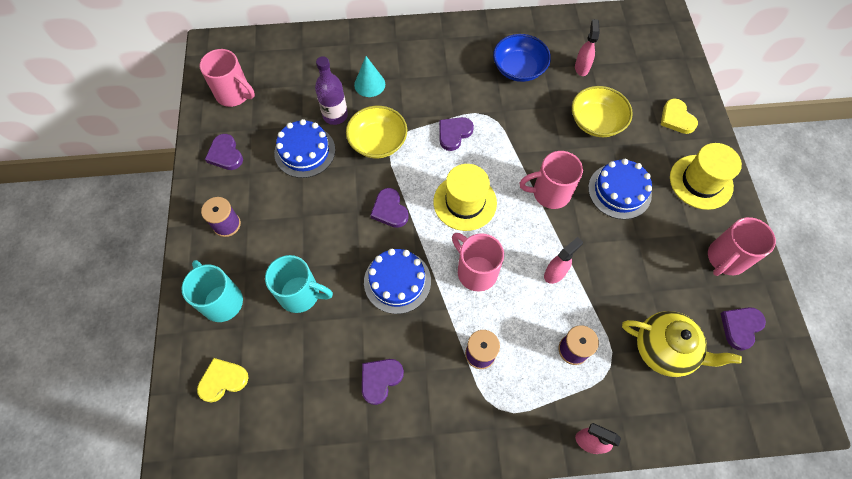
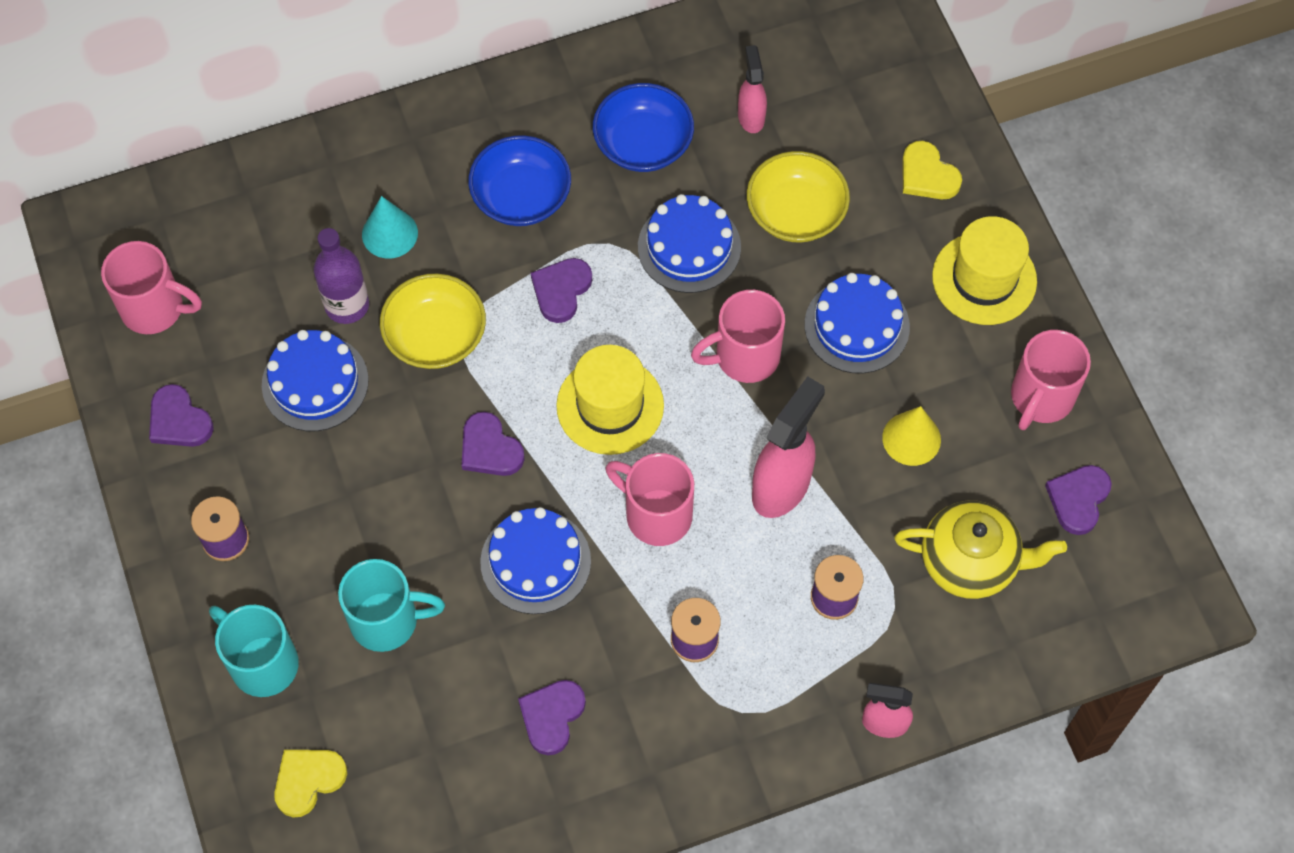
camera: 15 degrees left, 0 degrees up
(445, 81) = (521, 196): none -> blue bowl
(531, 127) = (689, 247): none -> blue cake
(555, 273) = (782, 486): pink spray bottle -> pink spray bottle, size x1.72
(640, 264) = (911, 438): none -> yellow cone

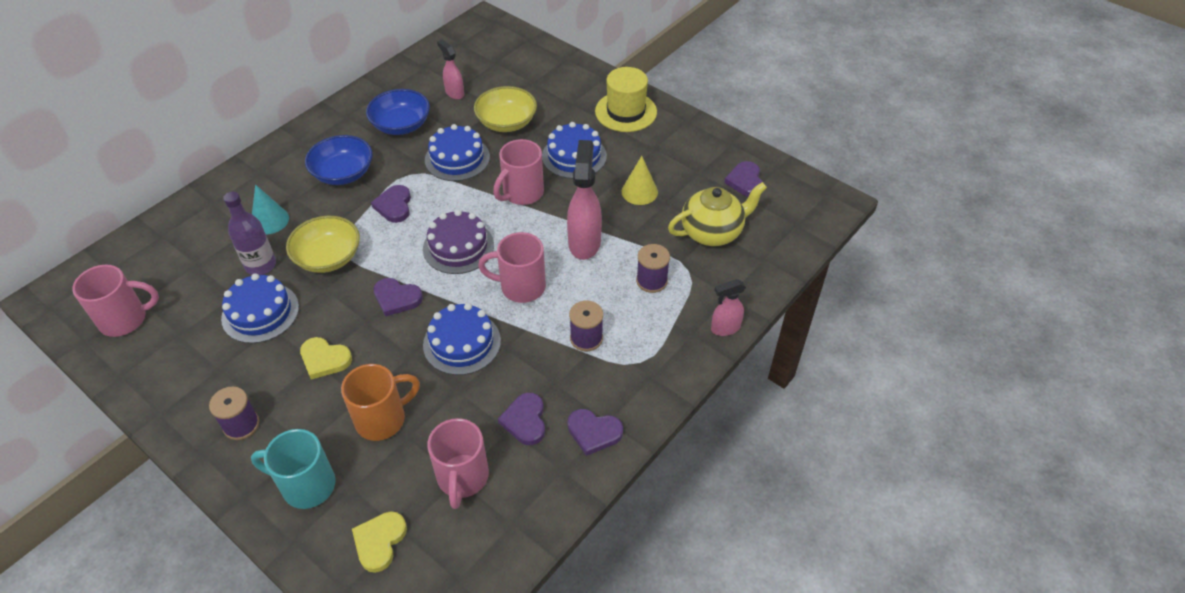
camera: 30 degrees left, 15 degrees down
(179, 420) = (173, 372): purple heart -> purple heart (594, 432)
(387, 620) = (382, 419): turquoise mug -> orange mug
(610, 406) = (458, 247): yellow hat -> purple cake
(927, 175) = (565, 82): yellow heart -> yellow heart (324, 359)
(1041, 398) = (692, 148): pink mug -> pink mug (462, 478)

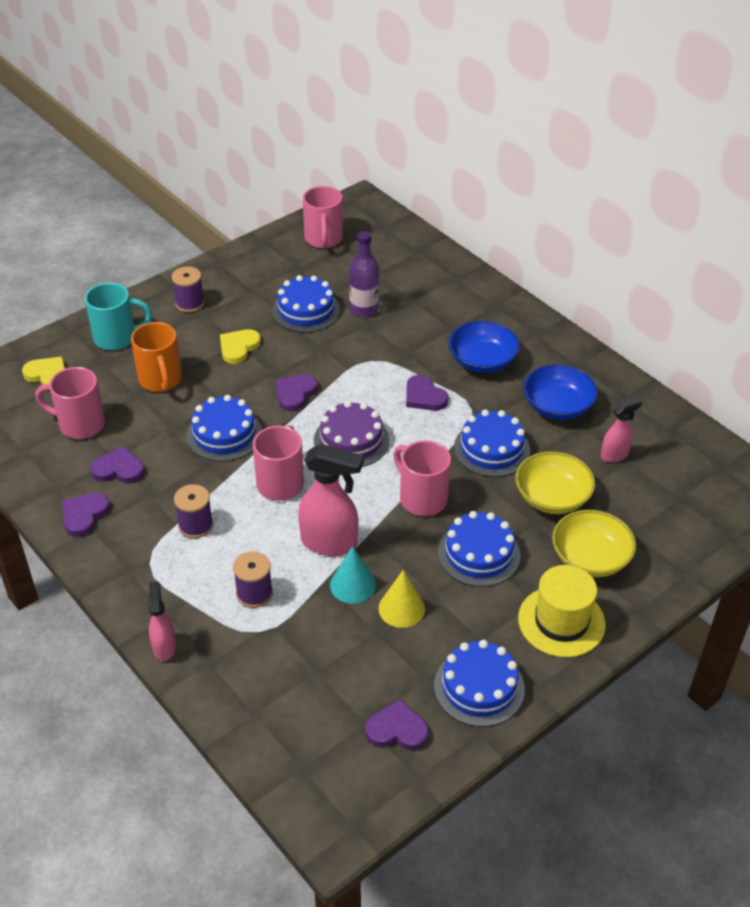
camera: 100 degrees right, 5 degrees down
(270, 220) = (422, 313): turquoise cone -> turquoise cone (352, 585)
(306, 485) = (117, 338): turquoise mug -> turquoise mug turned 60 degrees clockwise
(328, 257) = (362, 350): yellow bowl -> yellow bowl (590, 558)
(394, 206) = (424, 396): purple heart -> purple heart turned 135 degrees counterclockwise
(695, 146) = (479, 687): none -> blue cake
(712, 232) = (313, 669): yellow teapot -> none

